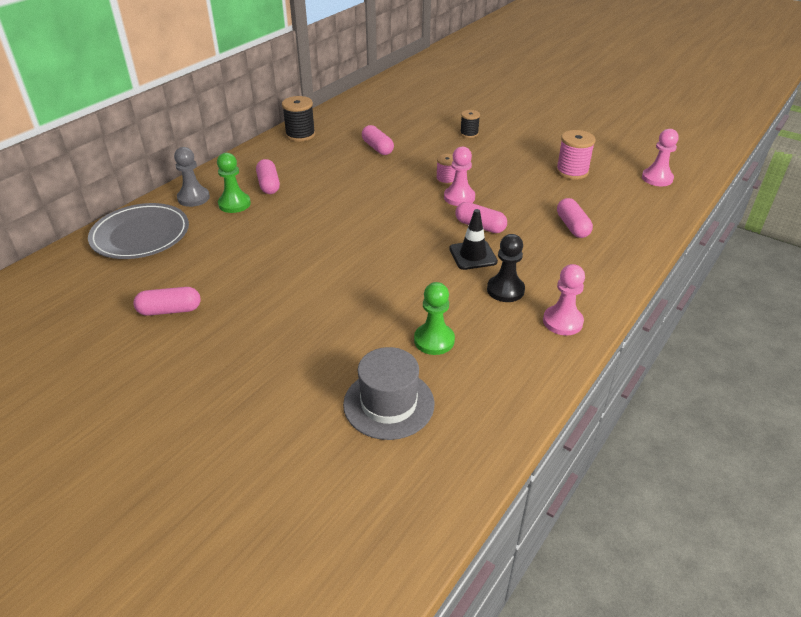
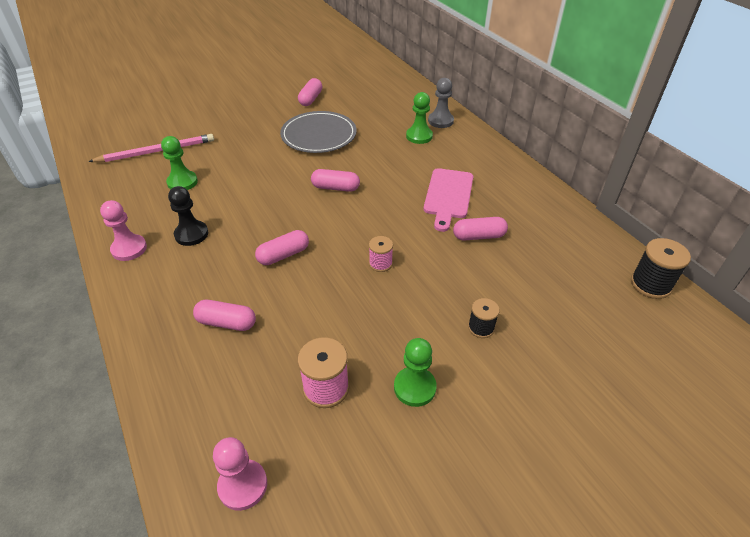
camera: 115 degrees right, 5 degrees up
(140, 235) = (403, 97): grey plate -> grey plate (319, 135)
(268, 185) = (440, 156): pink capsule -> pink capsule (335, 188)
(300, 135) = (534, 192): black spool -> black spool (650, 284)
(333, 169) = (448, 196): none -> pink cutting board
(388, 404) = (157, 151): grey hat -> pink pencil
(459, 197) = (341, 260): pink pawn -> none
(473, 255) = (248, 234): black traffic cone -> none
(537, 145) = (414, 387): none -> green pawn

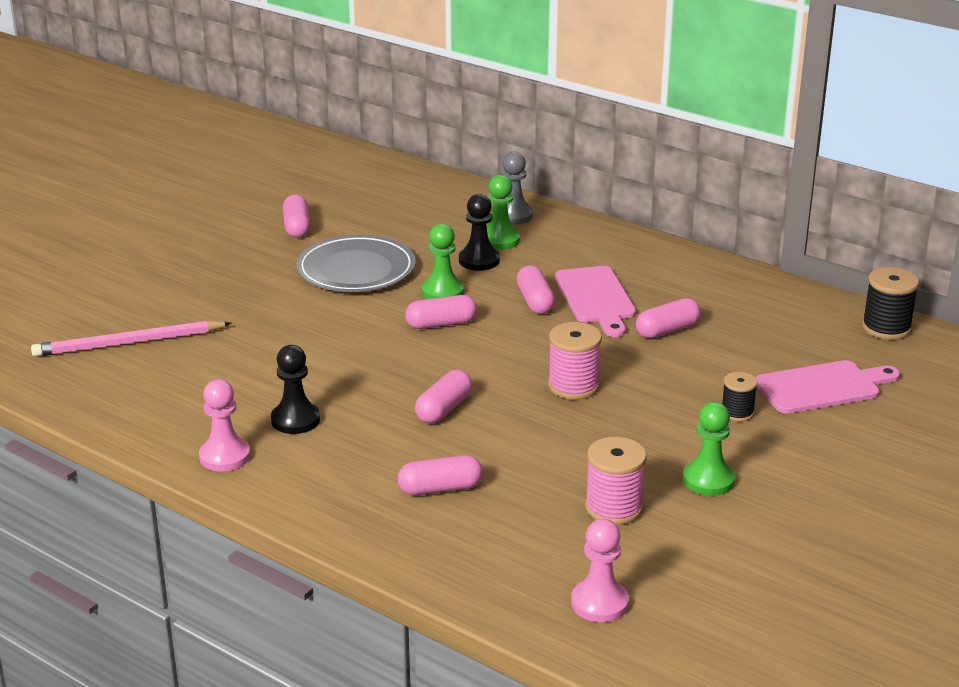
camera: 25 degrees left, 15 degrees down
(157, 151) = (128, 343): pink pencil -> pink pencil turned 150 degrees counterclockwise
(182, 182) = (214, 369): green pawn -> green pawn (442, 292)
(380, 263) = (573, 386): pink spool -> pink spool, size x1.60
(395, 147) = (479, 260): none -> black pawn
(407, 187) = (535, 301): none -> pink capsule
(564, 325) = (822, 387): none -> pink cutting board

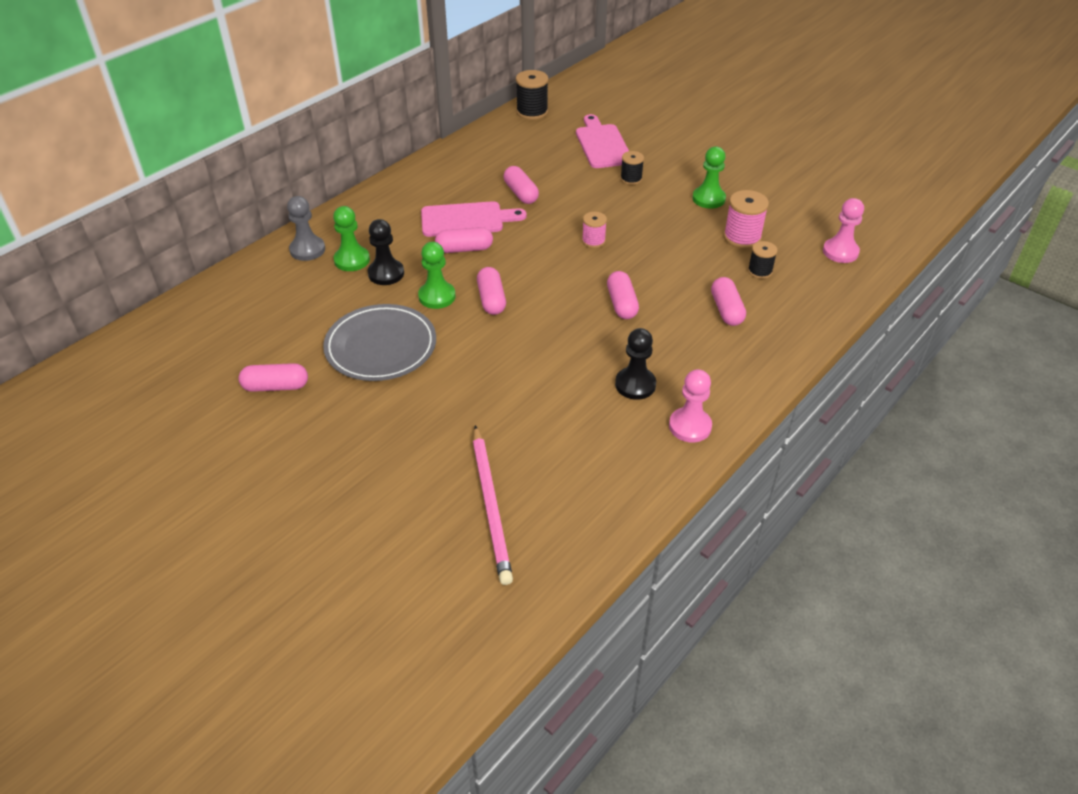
camera: 85 degrees left, 15 degrees up
(444, 409) = (621, 304): pink capsule -> pink capsule turned 45 degrees clockwise
(533, 520) = (760, 271): none -> black spool
(573, 386) = (593, 241): pink spool -> pink spool, size x0.62

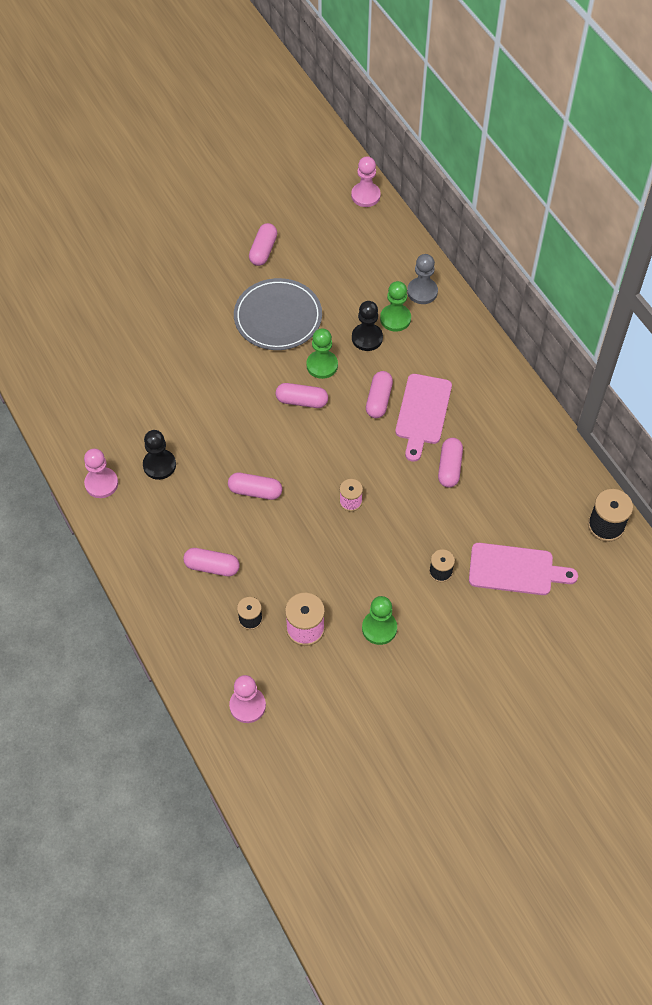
camera: 110 degrees right, 15 degrees up
(163, 321) = (365, 196): none -> pink pawn
(491, 506) = (95, 344): pink pencil -> none
(521, 193) = (449, 467): pink capsule -> pink capsule turned 75 degrees counterclockwise

